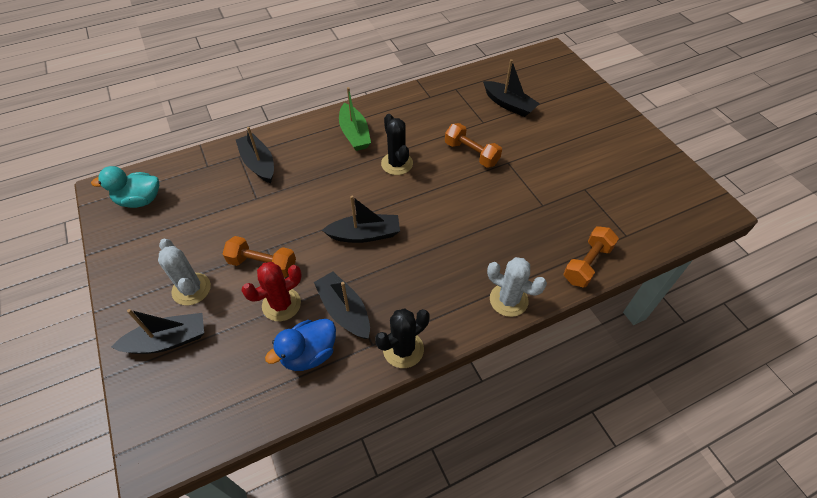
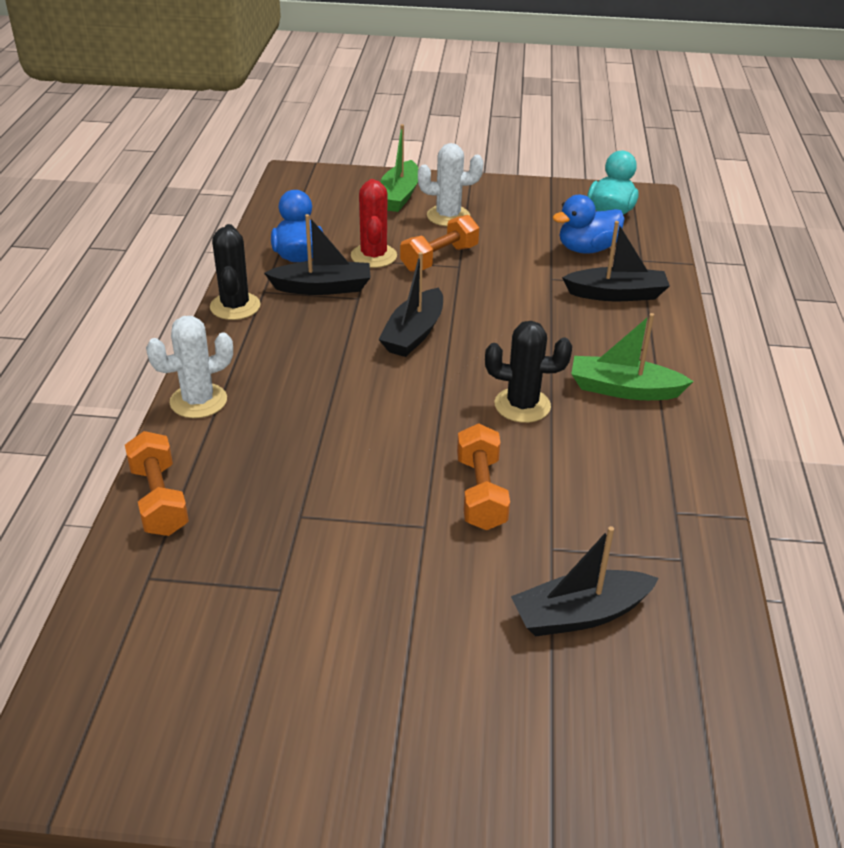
camera: 120 degrees right, 15 degrees down
(168, 340) = (399, 196): black boat -> green boat
(206, 194) = (586, 249): none -> blue duck
(471, 153) = (481, 493): orange dumbbell -> orange dumbbell turned 75 degrees counterclockwise

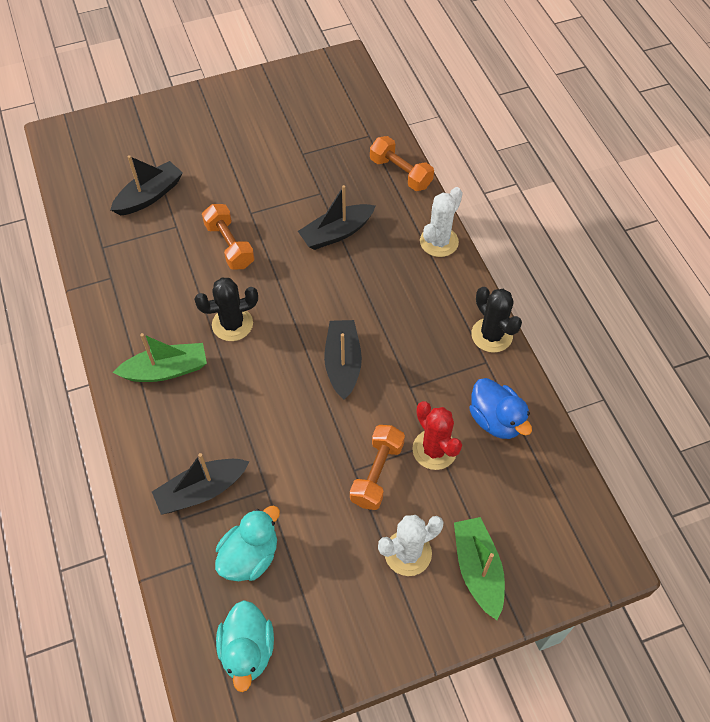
camera: 155 degrees right, 20 degrees up
(322, 288) = (445, 386): black boat -> black boat (336, 233)
(586, 249) = (250, 556): blue duck -> turquoise duck

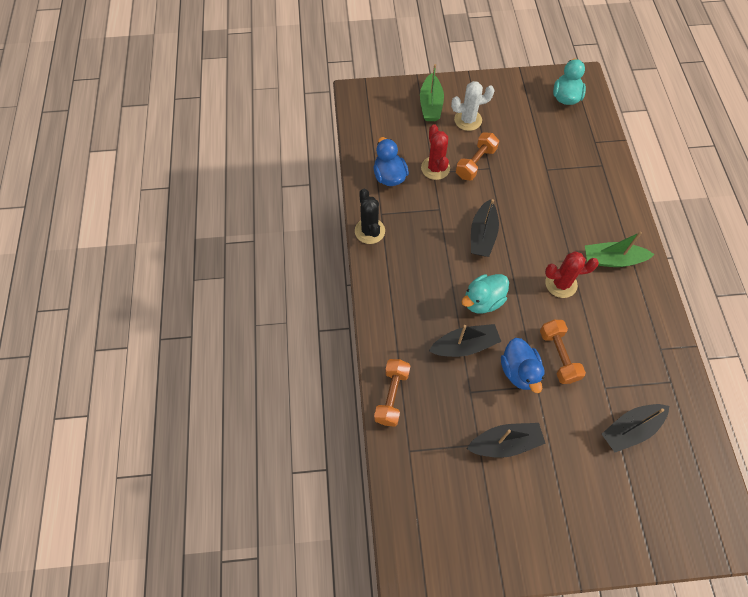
camera: 165 degrees left, 5 degrees up
(201, 491) = (588, 177): black boat -> black boat (505, 443)
(232, 324) = (561, 284): black cactus -> red cactus
(250, 556) = (560, 137): turquoise duck -> turquoise duck (482, 301)
(271, 222) = (519, 371): none -> blue duck
(400, 173) = (392, 396): orange dumbbell -> orange dumbbell turned 45 degrees clockwise
(439, 242) = (381, 316): white cactus -> none

